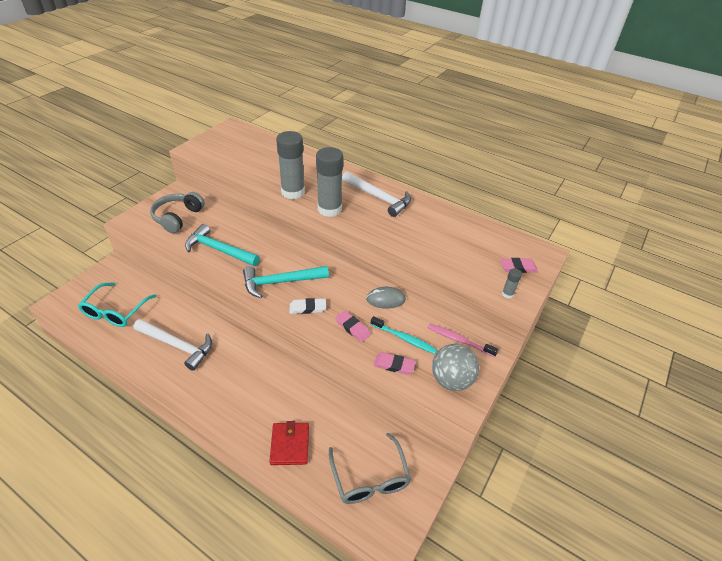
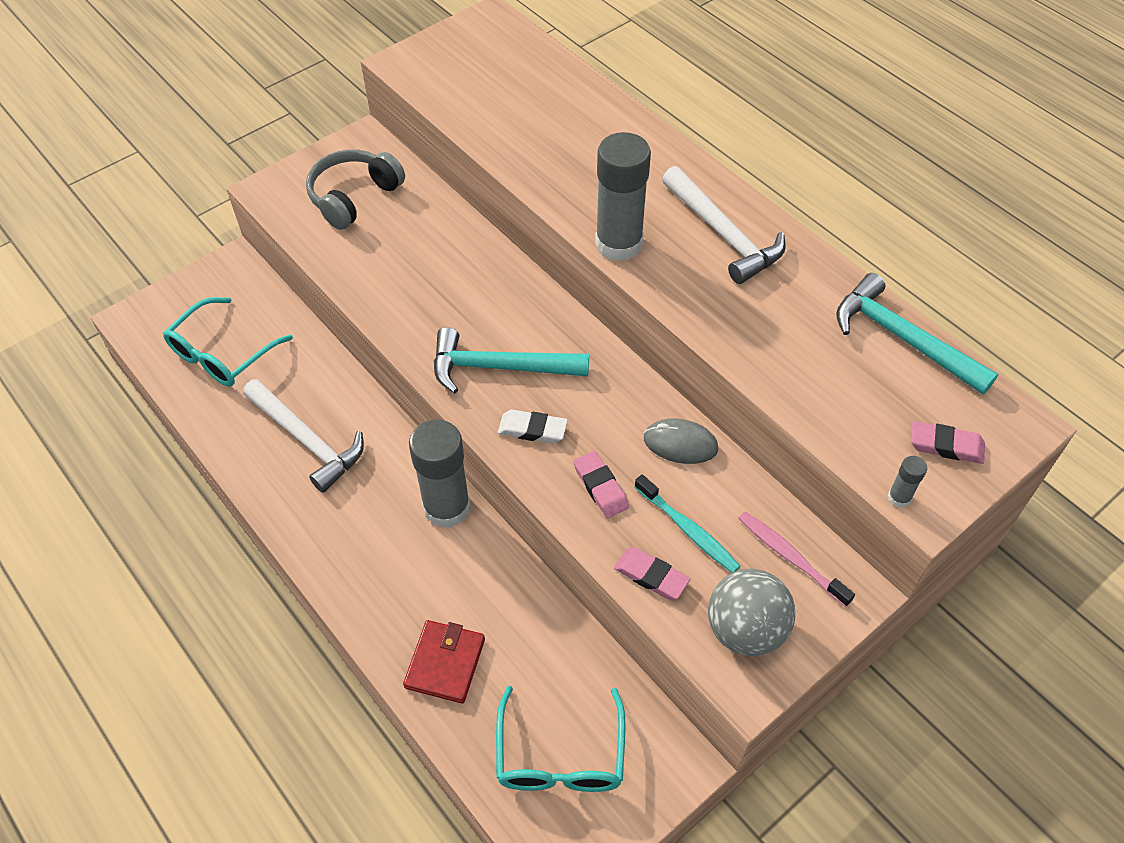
camera: 20 degrees right, 10 degrees up
(219, 250) = (409, 278): turquoise hammer -> turquoise hammer (903, 338)
(293, 192) = (561, 193): grey glue stick -> grey glue stick (447, 507)
(370, 478) = (560, 756): grey glasses -> turquoise glasses

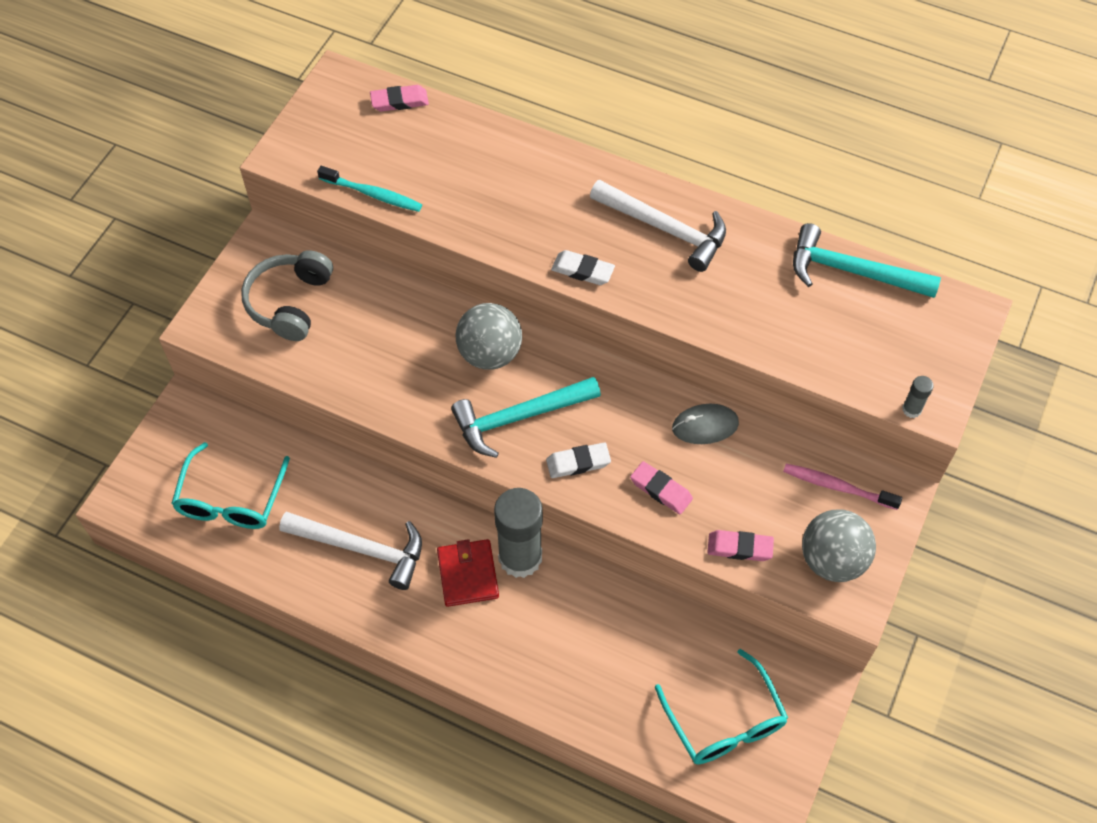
camera: 25 degrees left, 5 degrees up
(445, 663) = (593, 689): red wallet -> red wallet (467, 574)
(506, 301) = (490, 354): none -> grey ball
(619, 243) = (582, 270): grey glue stick -> white eraser
(688, 529) = (748, 497): turquoise toothbrush -> turquoise toothbrush (373, 194)
(946, 445) = (926, 352): pink eraser -> pink eraser (399, 101)

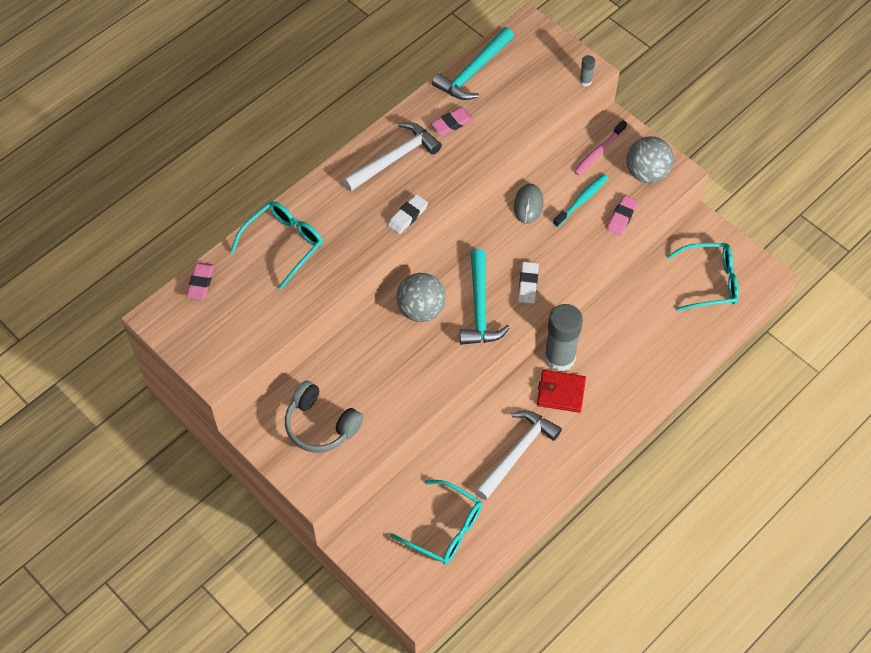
camera: 70 degrees left, 0 degrees up
(373, 194) = (282, 323): turquoise toothbrush -> turquoise toothbrush (582, 200)
(485, 159) = (284, 244): none -> turquoise glasses
(661, 490) = (565, 245): pink eraser -> pink eraser (452, 123)

